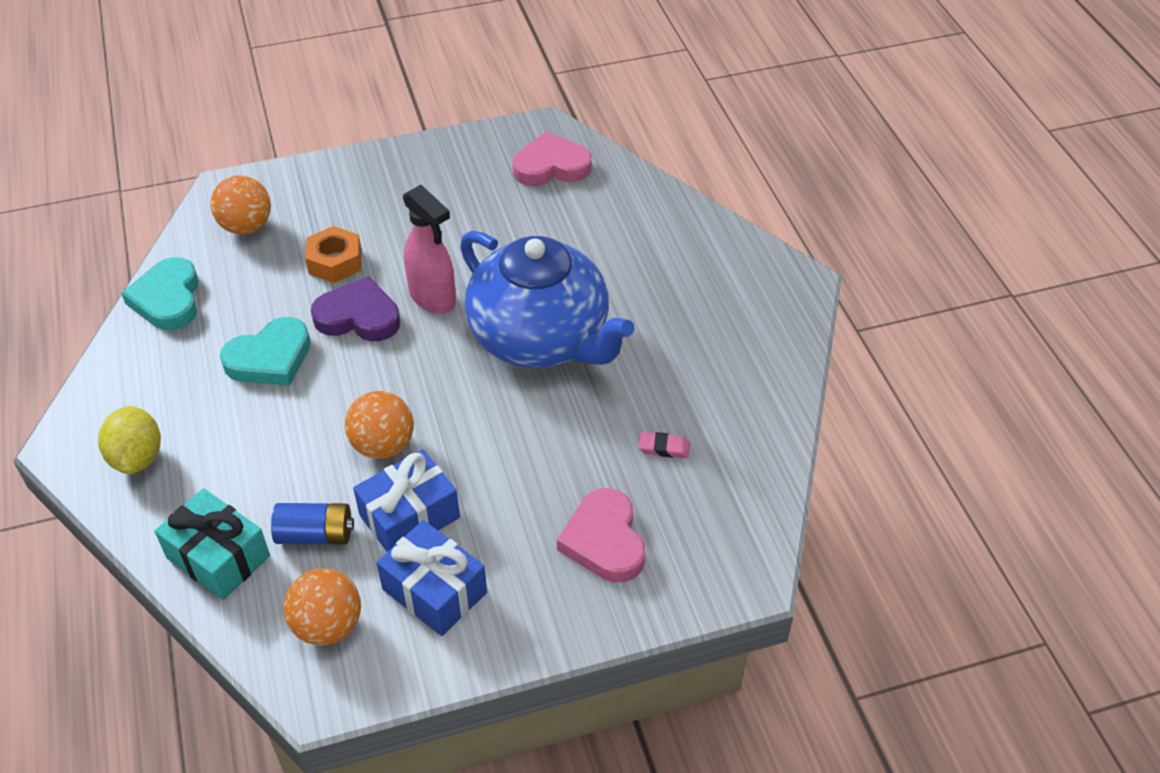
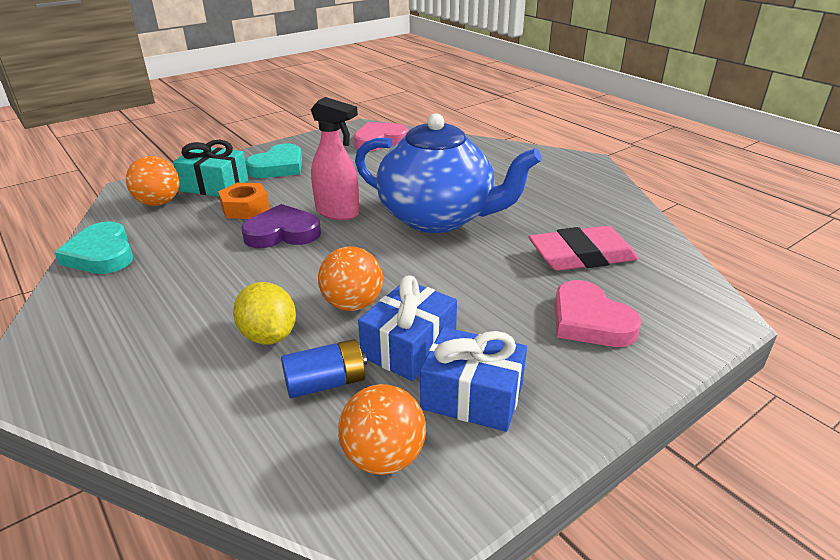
camera: 20 degrees left, 15 degrees down
(137, 457) = (105, 368): yellow lemon -> yellow lemon (269, 335)
(218, 557) = (229, 429): turquoise gift -> turquoise gift (215, 186)
(270, 358) = (216, 271): turquoise heart -> turquoise heart (278, 167)
(664, 447) = (581, 255): pink eraser -> pink eraser, size x2.41

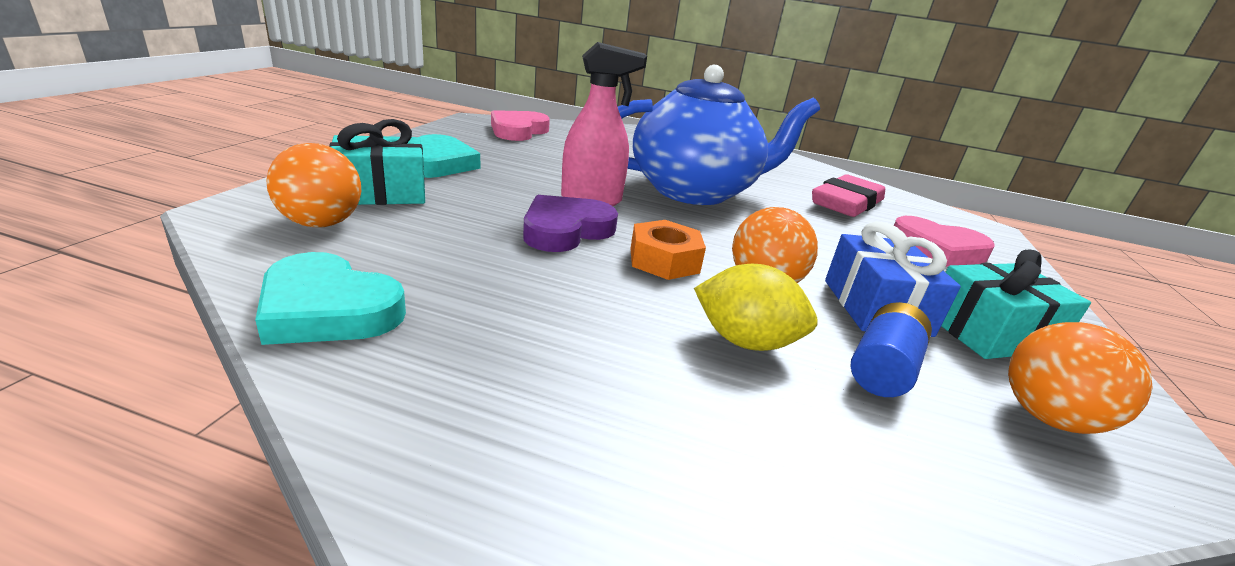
camera: 40 degrees left, 5 degrees down
(245, 208) = (471, 211): orange nut -> orange nut (664, 260)
(472, 396) = (989, 332): blue gift -> turquoise gift

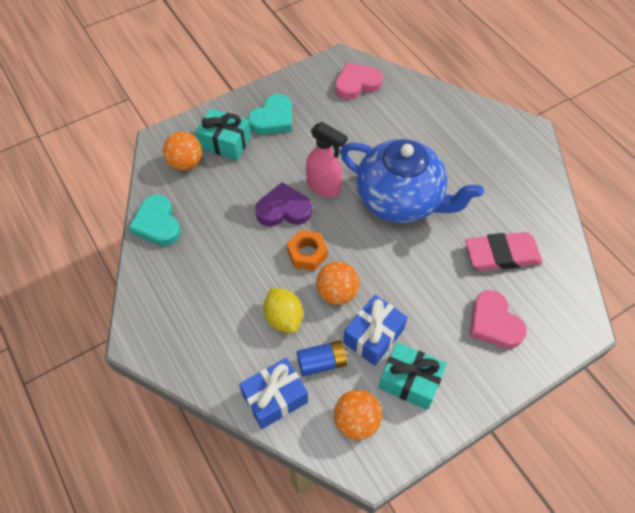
camera: 45 degrees right, 30 degrees up
(920, 466) = (275, 398): none -> blue gift

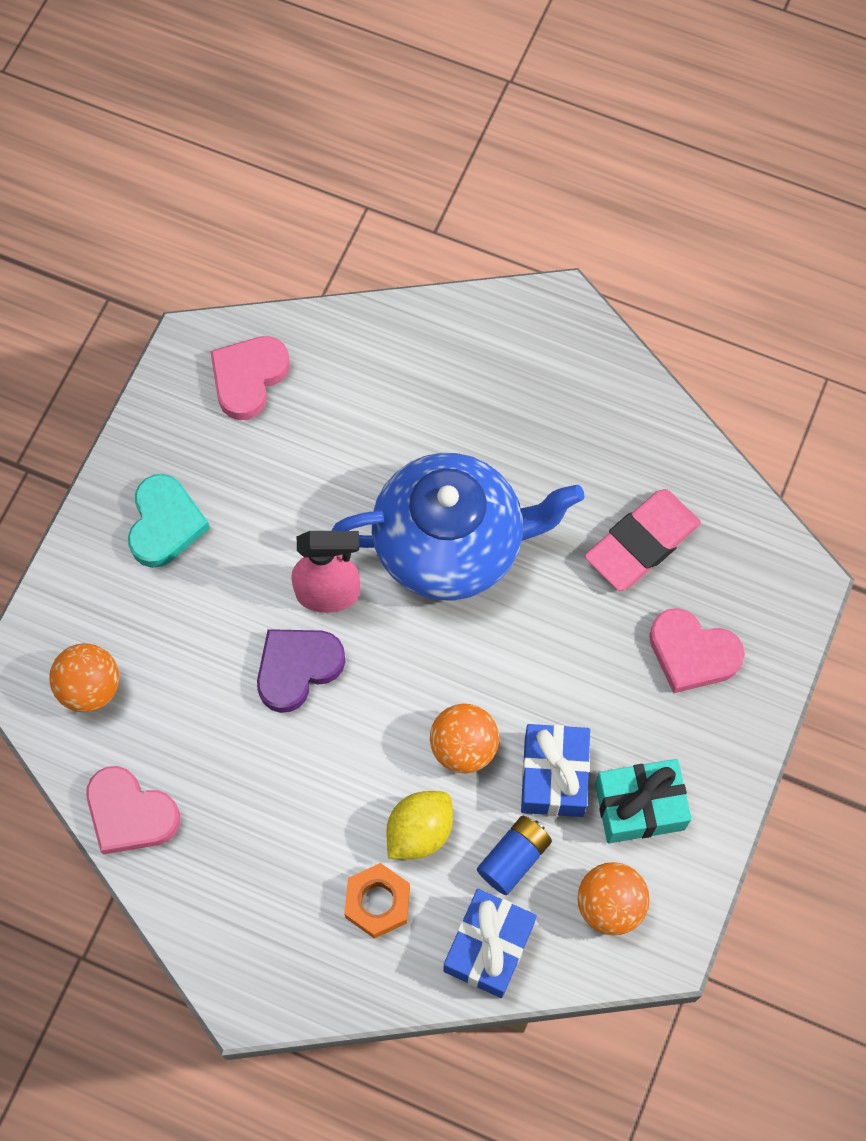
camera: 35 degrees left, 10 degrees up
(157, 224) = (130, 813): turquoise heart -> pink heart
(225, 142) = (123, 613): turquoise gift -> none
(284, 318) = (419, 831): yellow lemon -> yellow lemon turned 75 degrees counterclockwise
(307, 254) = (382, 716): orange nut -> orange nut (377, 902)

